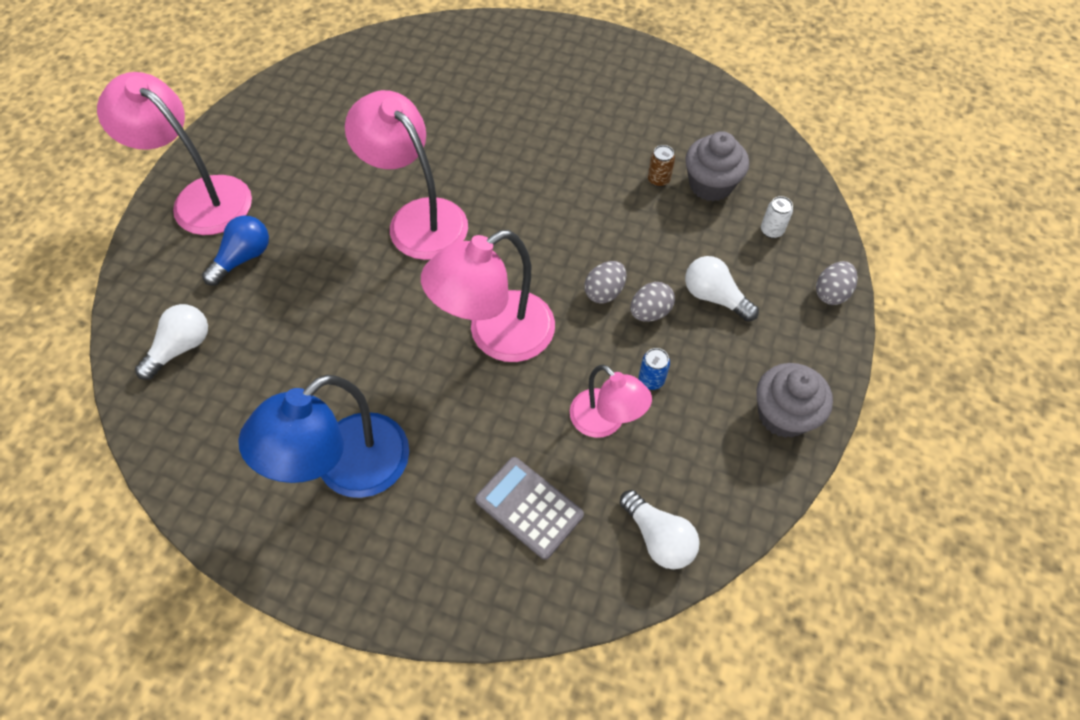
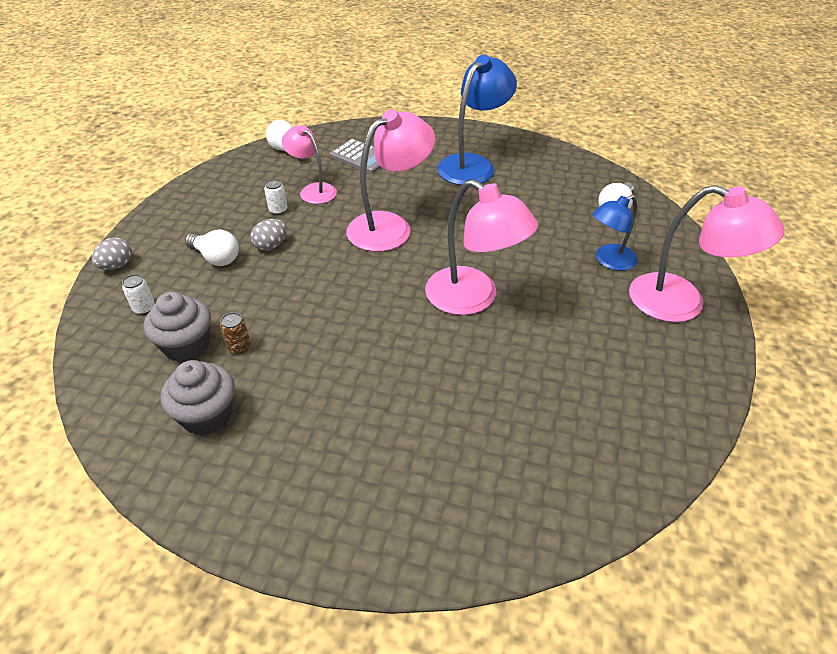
camera: 175 degrees right, 15 degrees down
(243, 258) = (609, 261): blue light bulb -> blue lamp
(604, 292) = (306, 256): grey egg -> none
(651, 380) = (278, 210): blue can -> white can
(783, 415) = (192, 199): grey cupcake -> grey cupcake (207, 415)

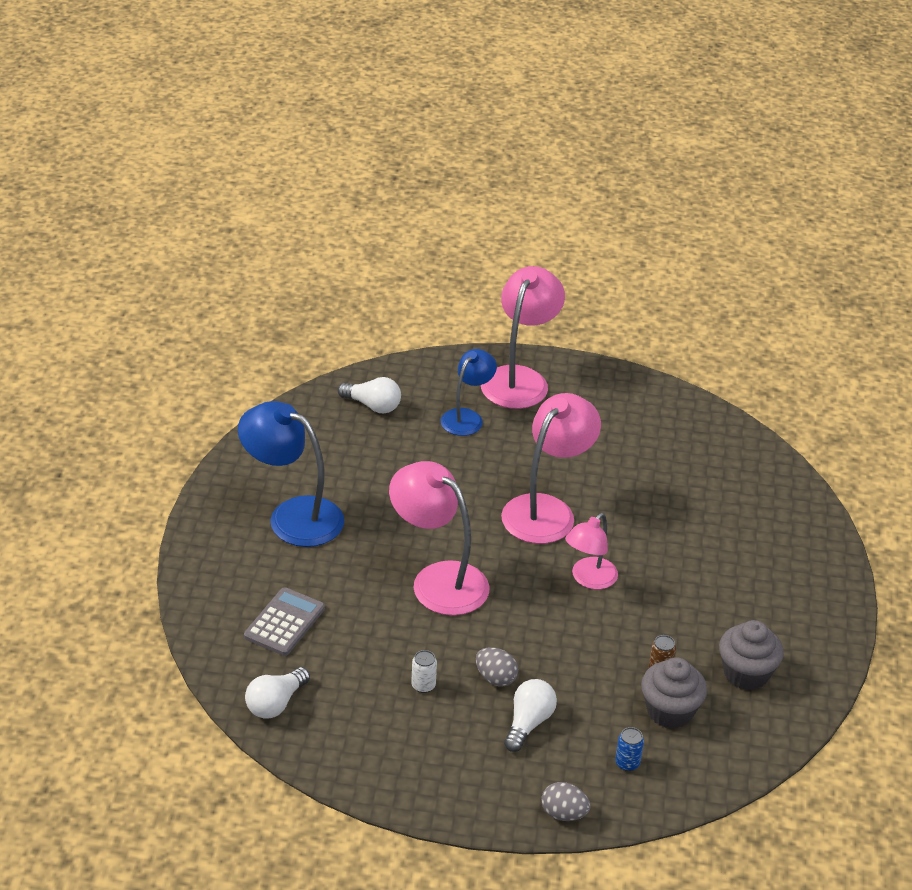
camera: 100 degrees left, 5 degrees down
(144, 308) = (627, 763): white can -> blue can
(313, 190) = (373, 659): pink lamp -> pink lamp (589, 579)
(609, 261) = (467, 417): blue lamp -> blue lamp turned 105 degrees counterclockwise

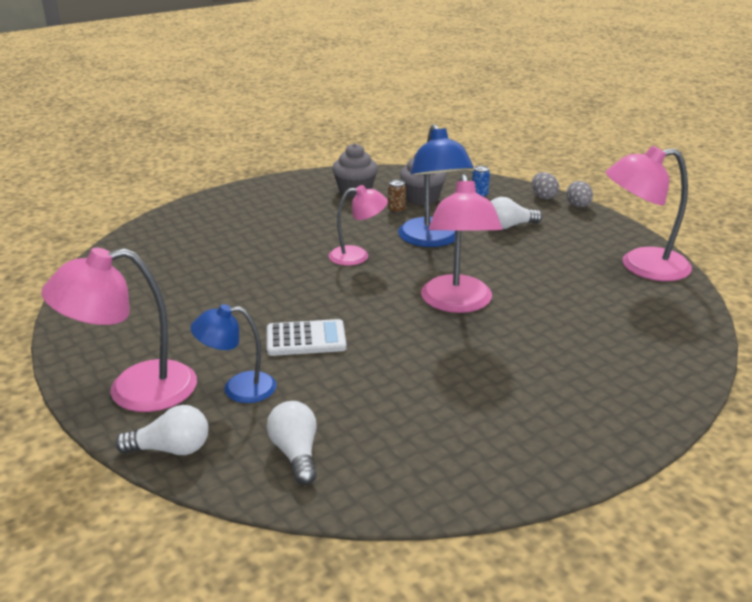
camera: 130 degrees left, 10 degrees down
(275, 703) = (672, 302): white light bulb -> white light bulb (171, 449)
(284, 622) = (614, 338): grey calculator -> none
(293, 516) = (515, 403): blue lamp -> blue lamp (432, 240)
(423, 685) = (551, 265): white can -> none
(489, 475) = (306, 339): none -> white calculator
(495, 678) = (498, 248): grey egg -> grey egg (578, 206)
(546, 510) = (310, 298): pink lamp -> pink lamp (641, 266)

